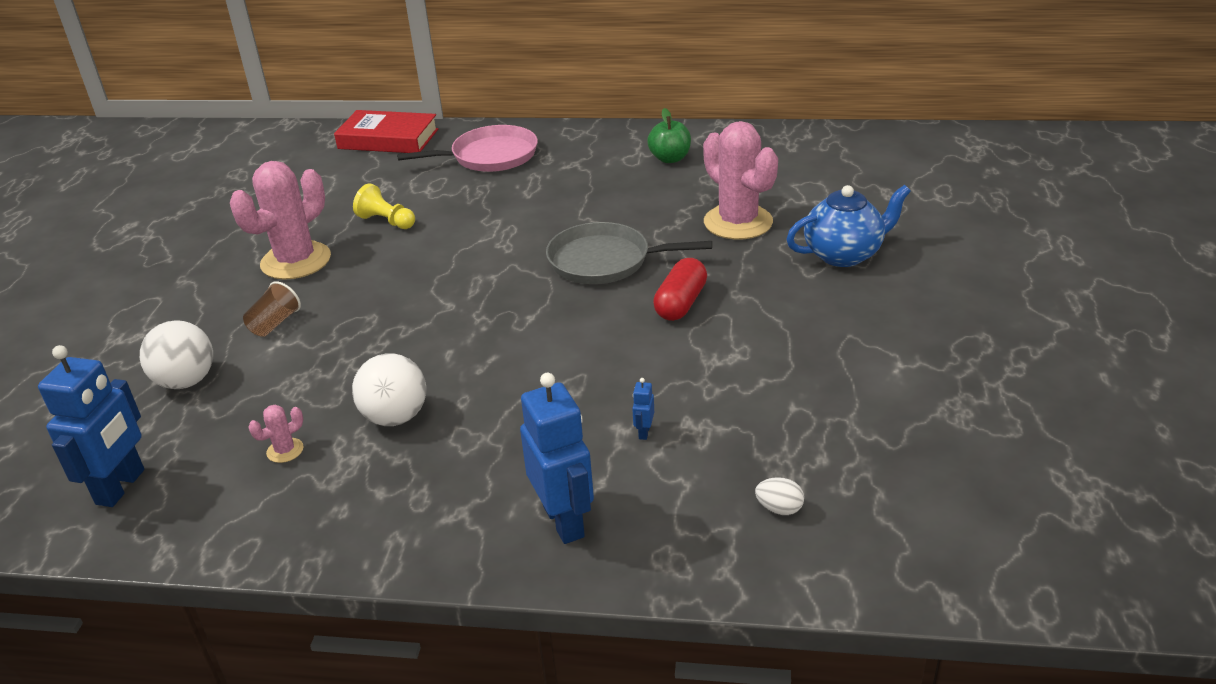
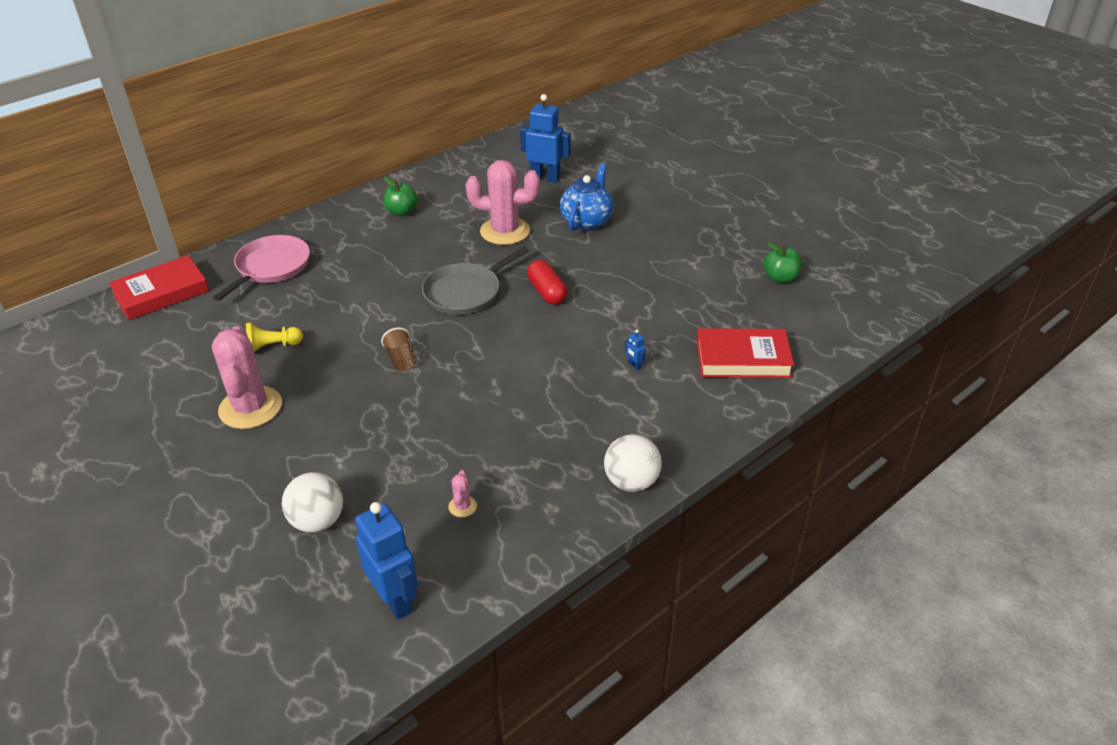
camera: 50 degrees left, 5 degrees up
(275, 323) = (313, 451): brown cup -> brown cup (401, 360)
(395, 417) = (495, 446): white ball -> white ball (631, 482)
(564, 521) = (666, 429): blue robot -> blue robot (545, 178)
(779, 509) = (742, 359): white egg -> red book
(994, 448) = (780, 278): none -> green apple

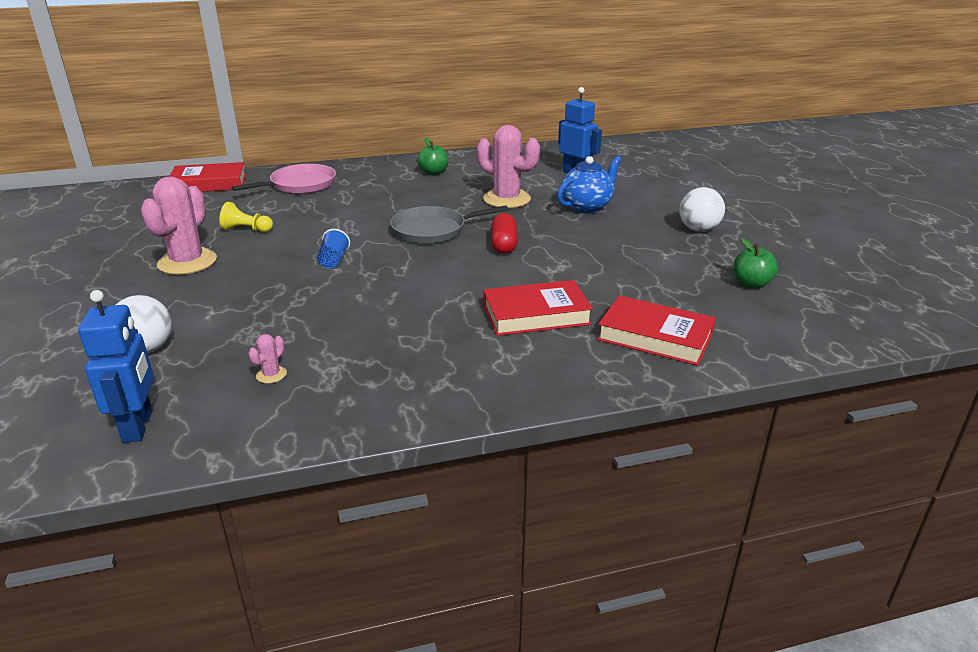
camera: 25 degrees right, 10 degrees down
(401, 360) = (333, 260): brown cup -> blue cup
(631, 482) = (445, 403): white ball -> white ball (698, 229)
(634, 366) = (536, 314): blue robot -> red book

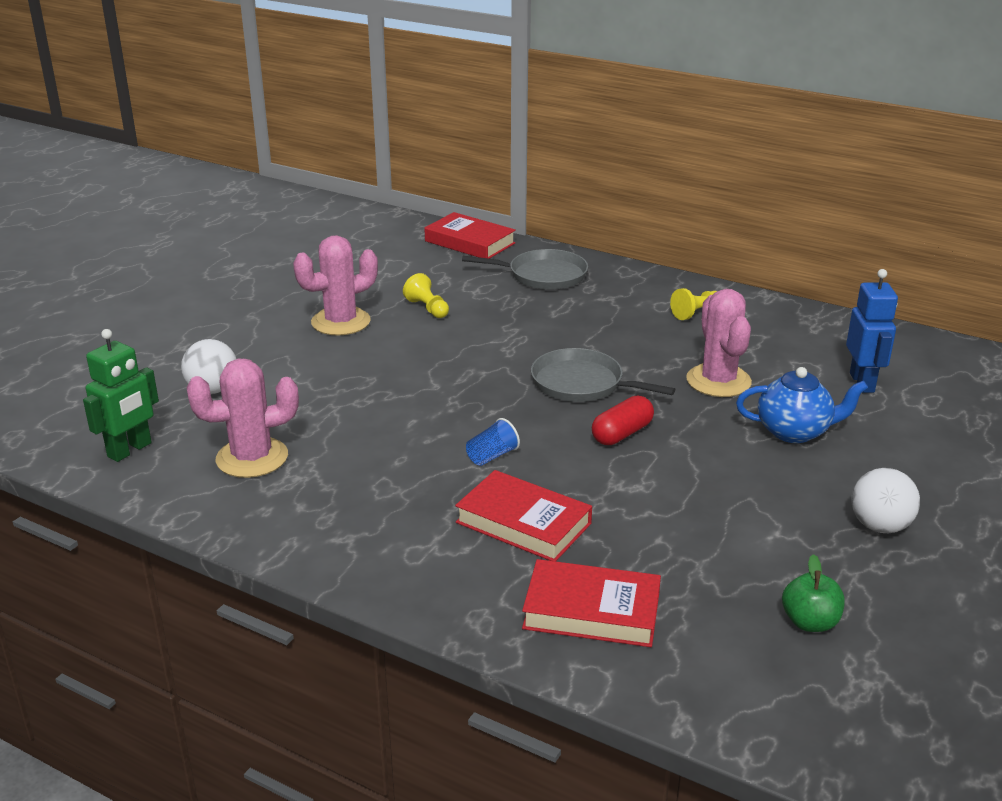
camera: 45 degrees right, 0 degrees up
(138, 426) = (130, 450): blue robot -> green robot
(271, 375) = (252, 458): pink cactus -> pink cactus, size x2.42
(300, 185) = (543, 275): pink pan -> grey pan
(333, 260) = (446, 375): blue cup -> blue cup (492, 456)
(433, 172) = (696, 313): green apple -> yellow pawn
(655, 336) = (591, 611): red book -> red book turned 60 degrees counterclockwise

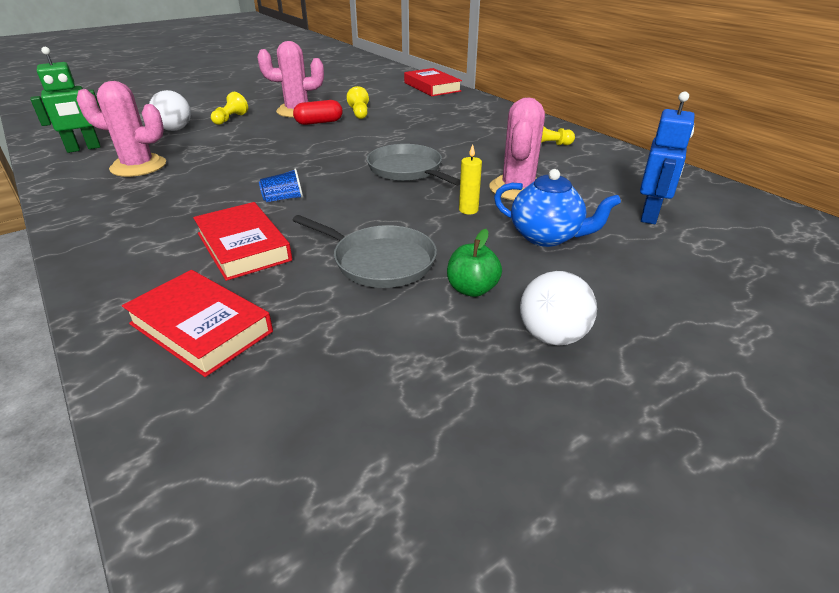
camera: 25 degrees right, 5 degrees up
(266, 355) = (230, 119): none -> yellow pawn
(543, 275) = (458, 109): grey pan -> grey pan (379, 261)
(622, 434) = (397, 206): red capsule -> red capsule (319, 122)
(696, 420) = (468, 210): none -> yellow candle
(810, 622) = (379, 407): green apple -> green apple (472, 289)

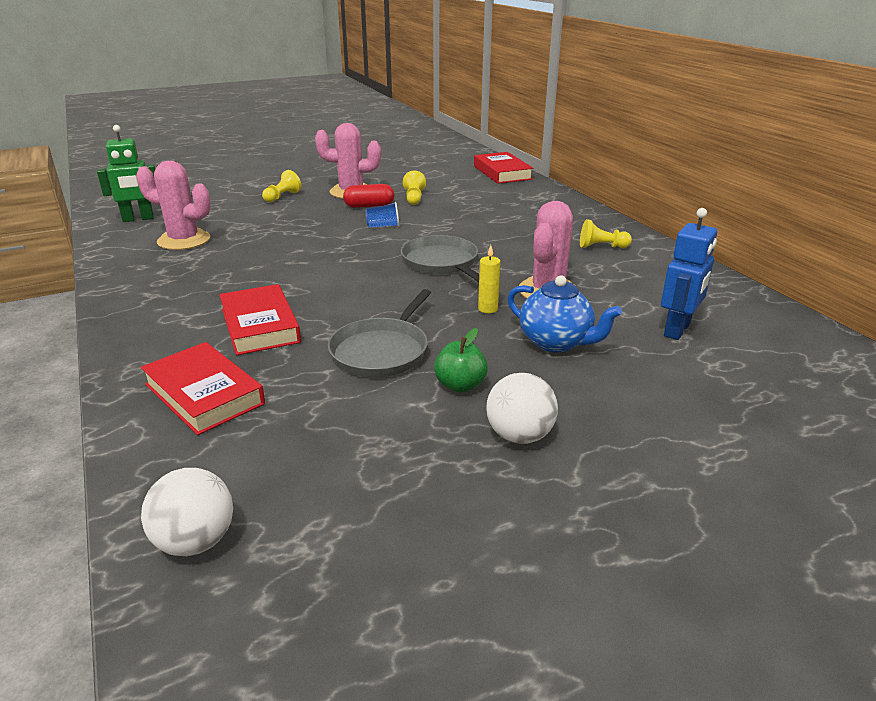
camera: 10 degrees right, 5 degrees down
(175, 129) = (226, 204): white ball -> white ball (196, 541)
(283, 199) = (310, 283): blue cup -> blue cup (383, 226)
(379, 261) = (382, 351): grey pan -> grey pan turned 75 degrees clockwise

